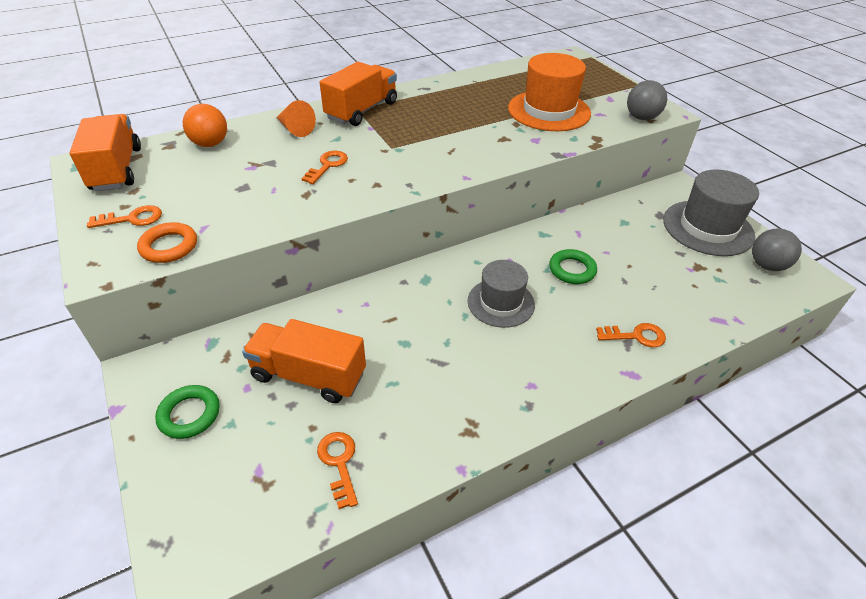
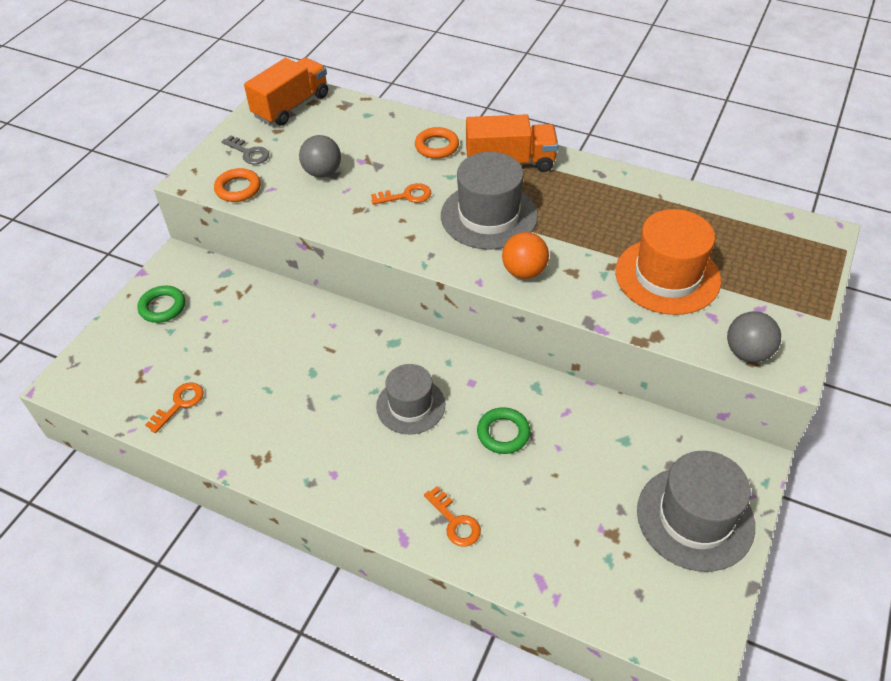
camera: 55 degrees right, 5 degrees up
(132, 219) = (249, 153): orange key -> grey key
(210, 144) = (367, 122): orange ball -> orange ball (524, 271)
(295, 129) = (437, 146): orange cone -> orange ring
(309, 375) = (238, 340): orange truck -> none
(404, 143) = (489, 216): none -> grey hat
(767, 265) = (680, 598): grey ball -> grey ball (322, 172)

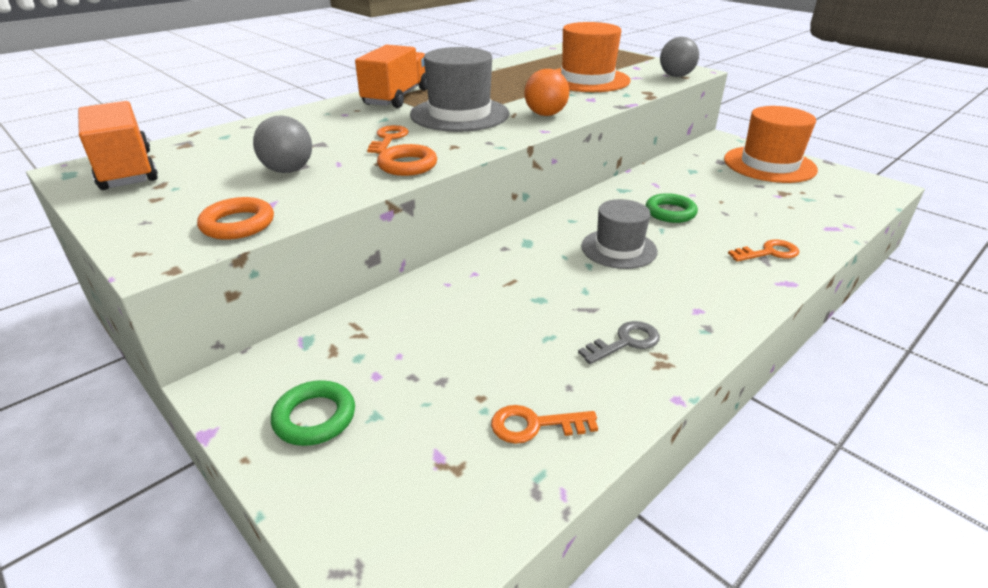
camera: 70 degrees left, 15 degrees down
(179, 404) = (535, 425): orange key -> orange key turned 60 degrees counterclockwise
(249, 153) = (173, 208): grey key -> grey key (625, 342)
(437, 146) = (331, 117): orange ring -> orange ring (407, 165)
(695, 518) = (769, 164): grey hat -> orange hat

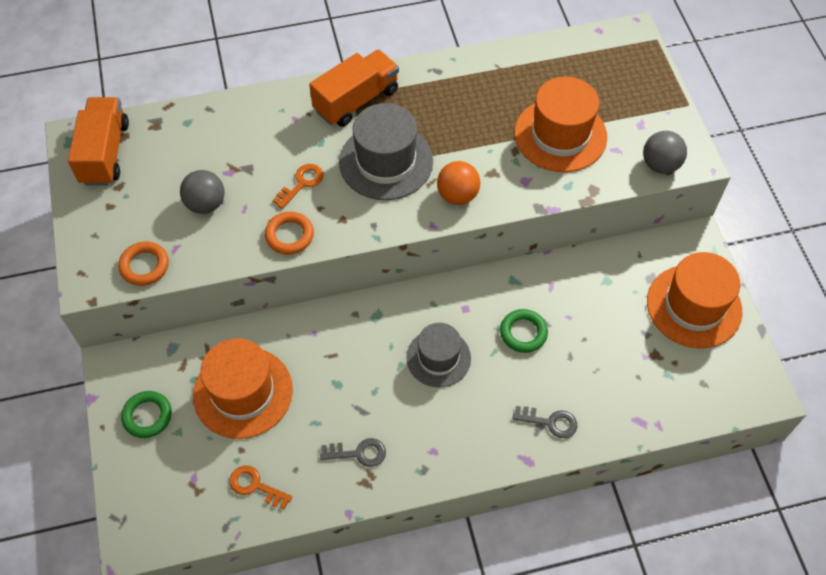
camera: 30 degrees right, 25 degrees up
(435, 345) = (243, 392): none -> orange hat
(768, 252) = (550, 422): orange key -> grey key

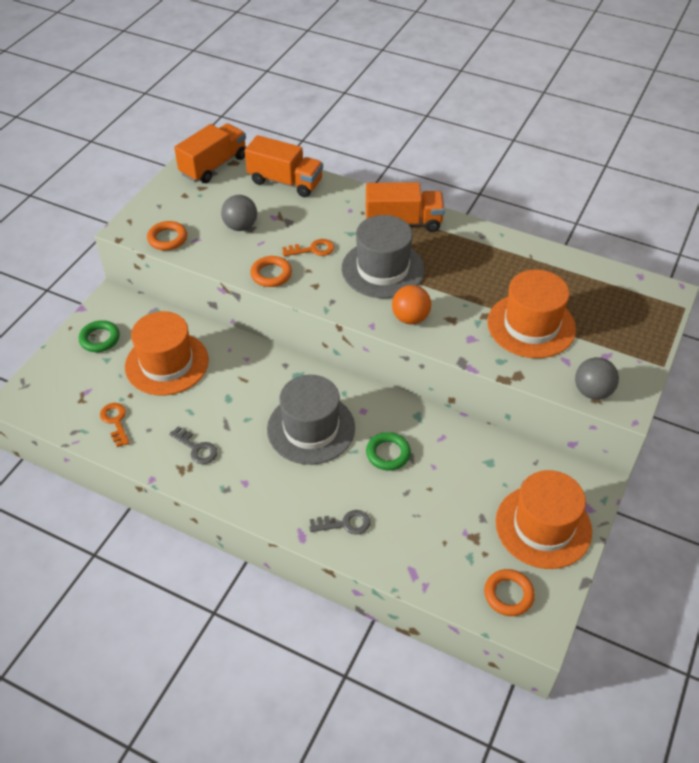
camera: 40 degrees right, 10 degrees down
(199, 126) = (285, 182): none -> orange truck
(438, 358) = (311, 428): grey hat -> grey hat, size x1.51
(550, 422) = (345, 524): grey key -> grey key turned 60 degrees counterclockwise
(721, 383) = (508, 594): none -> orange ring

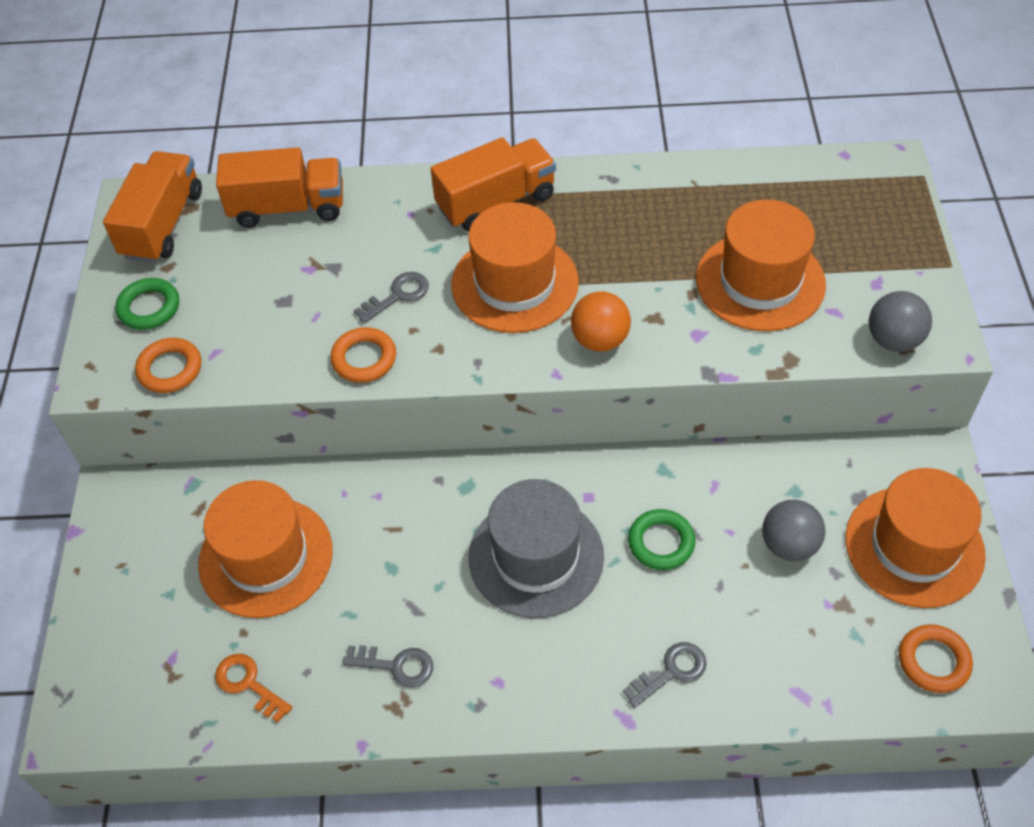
camera: 25 degrees left, 5 degrees up
(100, 339) = (136, 566): green ring -> green ring (149, 307)
(240, 226) = (268, 303): grey ball -> grey ball (789, 545)
(312, 249) = (397, 295): orange key -> grey key
(382, 269) = (515, 283): grey hat -> orange hat

